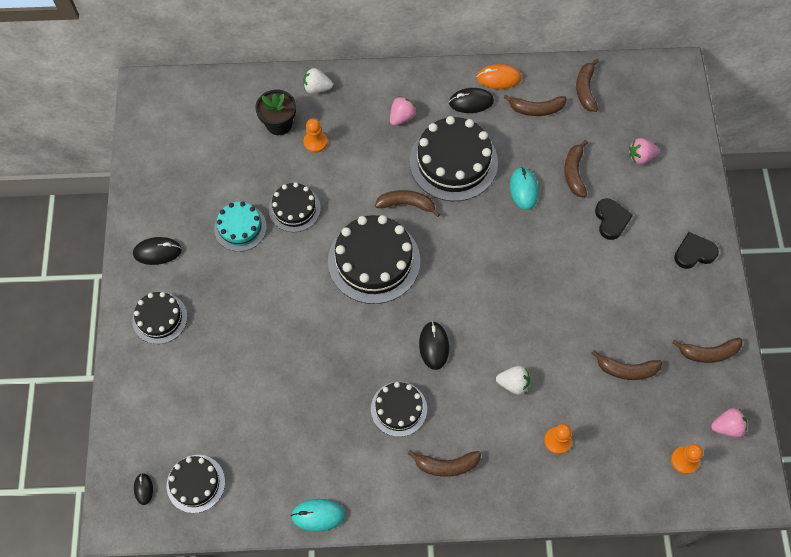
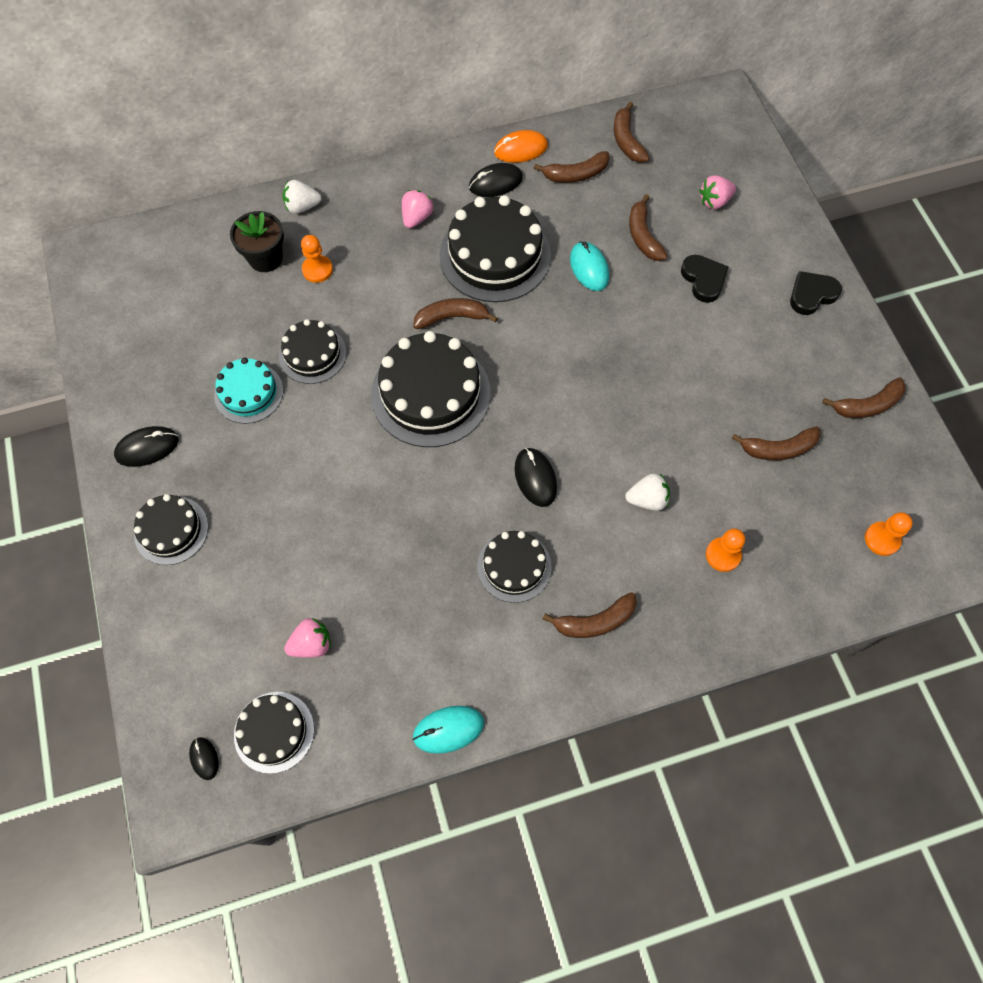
camera: 15 degrees left, 0 degrees up
(727, 427) = (918, 486): pink strawberry -> pink strawberry (311, 644)

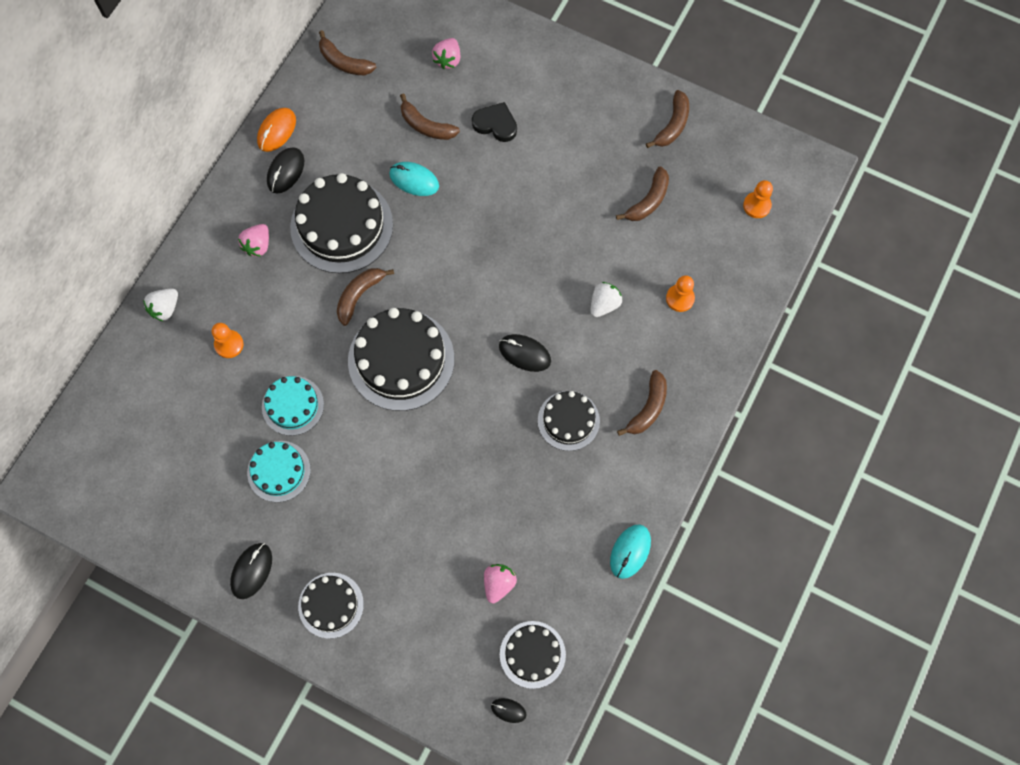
camera: 45 degrees left, 5 degrees up
(265, 258) = (181, 369): black flower pot -> none
(312, 354) = (293, 405): black cake -> turquoise cake
(416, 218) = (258, 245): pink strawberry -> pink strawberry turned 135 degrees counterclockwise
(576, 174) = (335, 118): brown banana -> none
(812, 295) = (572, 76): black heart -> none

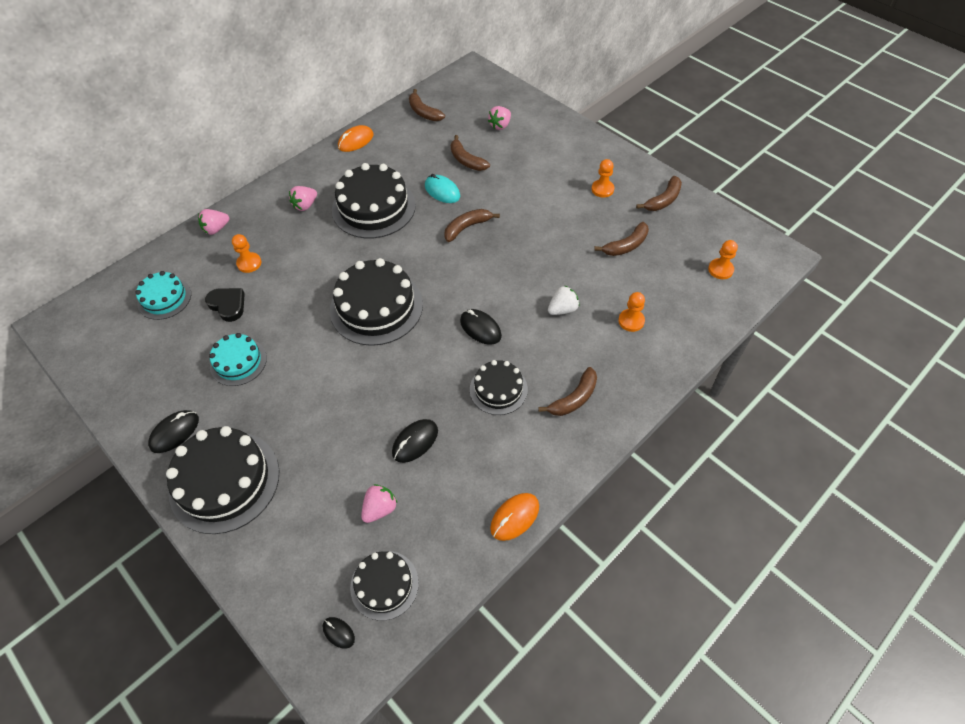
camera: 20 degrees right, 15 degrees down
(165, 308) = (216, 229): white strawberry -> pink strawberry
(285, 171) = (349, 165): black mouse -> black mouse (415, 442)
(293, 405) = (274, 317): turquoise cake -> turquoise cake (164, 298)
(331, 605) = (224, 481): black cake -> black cake, size x1.74
(359, 295) = (365, 255): brown banana -> brown banana (467, 227)
(495, 124) = (520, 170): black heart -> black heart (228, 305)
(600, 127) = (602, 189): none -> orange pawn
(630, 551) = (514, 517): turquoise mouse -> orange mouse

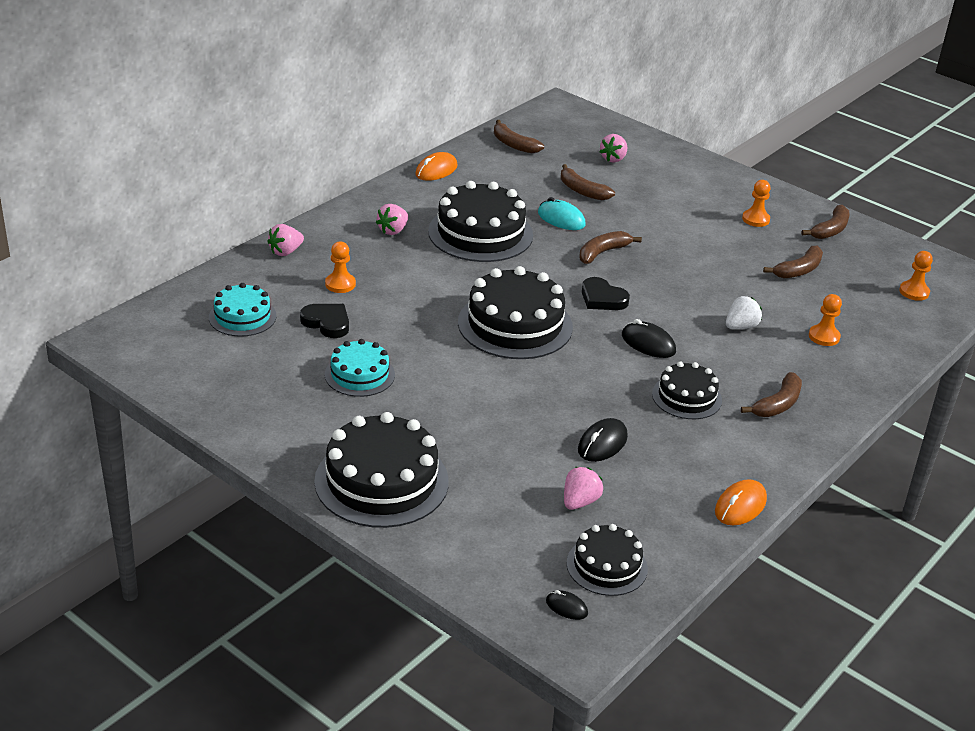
camera: 10 degrees left, 20 degrees down
(175, 432) = (302, 439): black mouse -> none
(454, 278) = (602, 298): none -> black heart

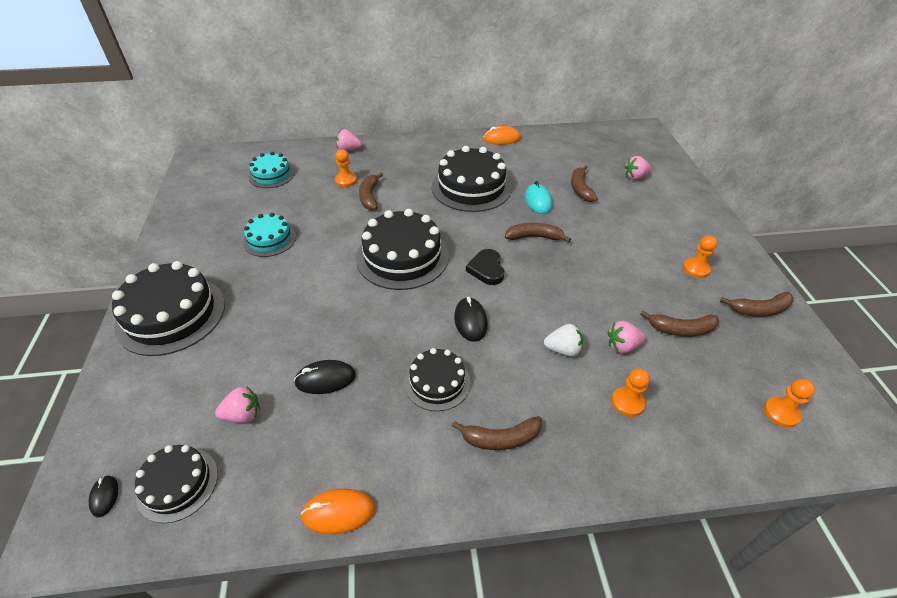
camera: 45 degrees right, 10 degrees up
(327, 323) = (304, 199): black heart -> none
(393, 230) = (422, 163): pink strawberry -> pink strawberry (622, 346)
(513, 144) = (575, 142): brown banana -> brown banana (370, 196)

